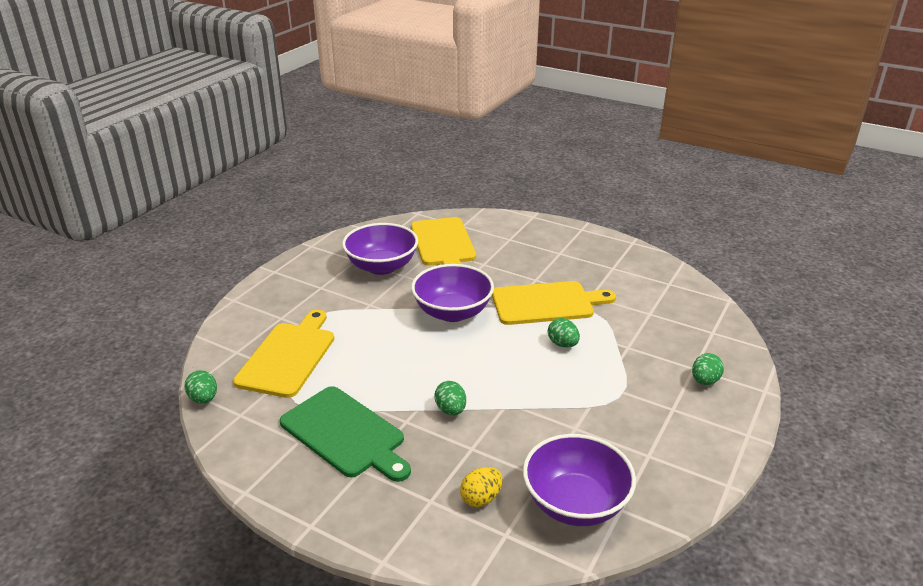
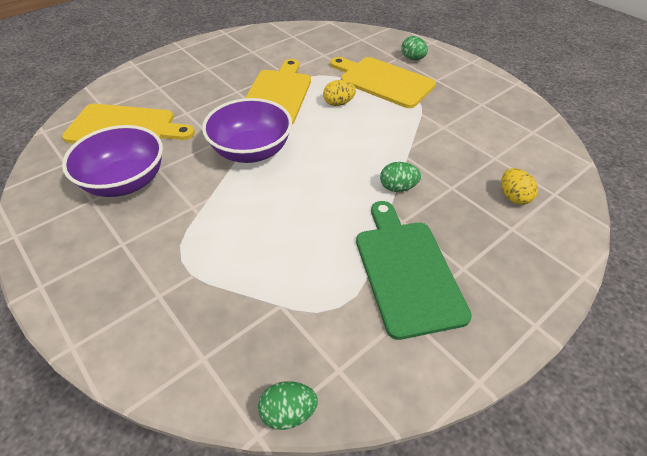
camera: 70 degrees left, 15 degrees up
(288, 356) = (247, 300): yellow cutting board -> yellow cutting board (383, 81)
(345, 434) = (407, 271): green cutting board -> green cutting board turned 75 degrees counterclockwise
(562, 344) = (338, 103): green egg -> yellow egg
(575, 503) = (525, 150): purple bowl -> none

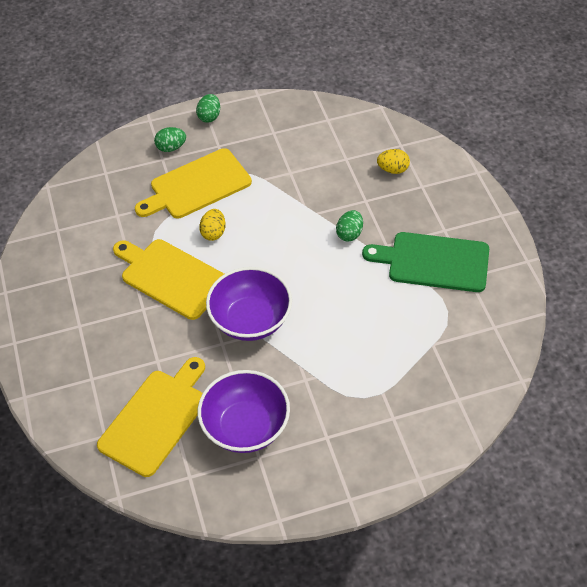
camera: 65 degrees left, 5 degrees up
(288, 412) = (513, 361): green egg -> green egg (209, 116)

